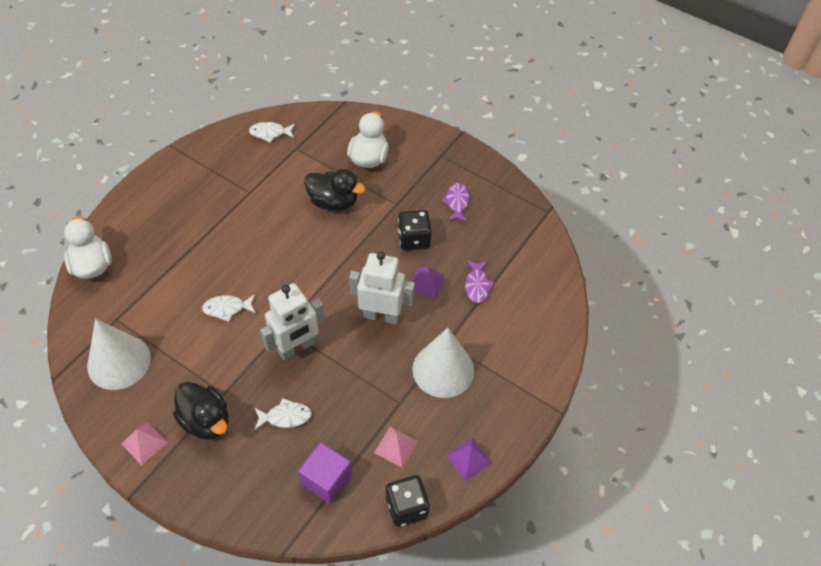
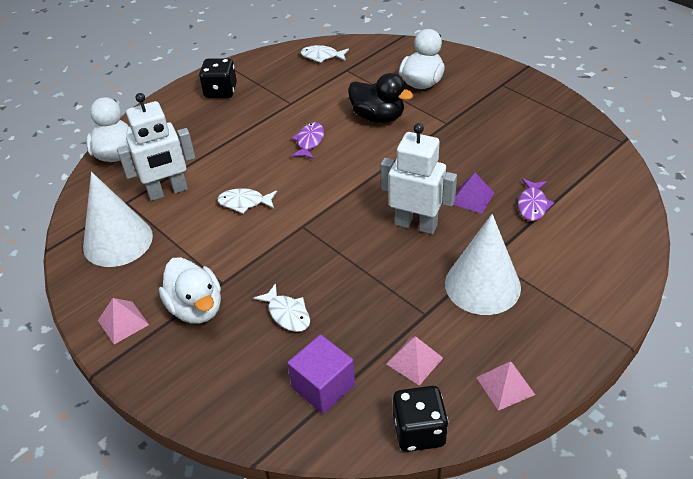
camera: 15 degrees right, 10 degrees down
(206, 421) = (196, 308): black duck -> white duck
(285, 417) = (287, 314): white fish -> white fish turned 45 degrees clockwise
(296, 348) = (313, 246): white robot -> white robot (168, 191)
(414, 239) = (462, 156): black dice -> black dice (220, 91)
(457, 202) = (516, 126): purple fish -> purple fish (309, 142)
(468, 459) = (505, 386): purple pyramid -> pink pyramid

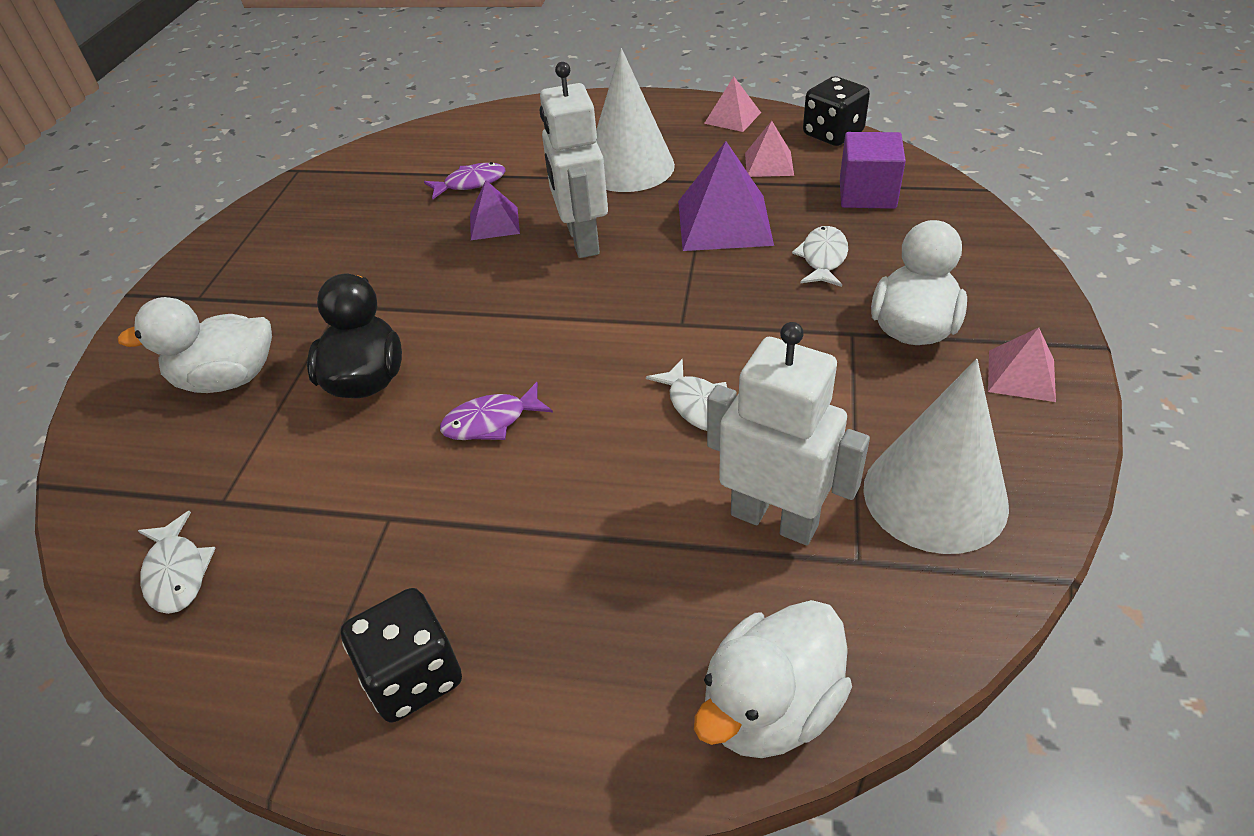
camera: 125 degrees left, 0 degrees up
(369, 293) = (724, 222): none -> purple pyramid

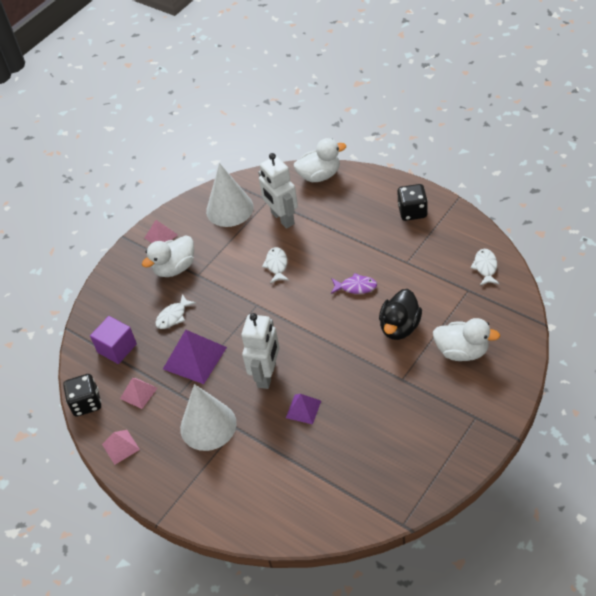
camera: 150 degrees left, 5 degrees up
(470, 183) = (301, 453): purple fish -> none

